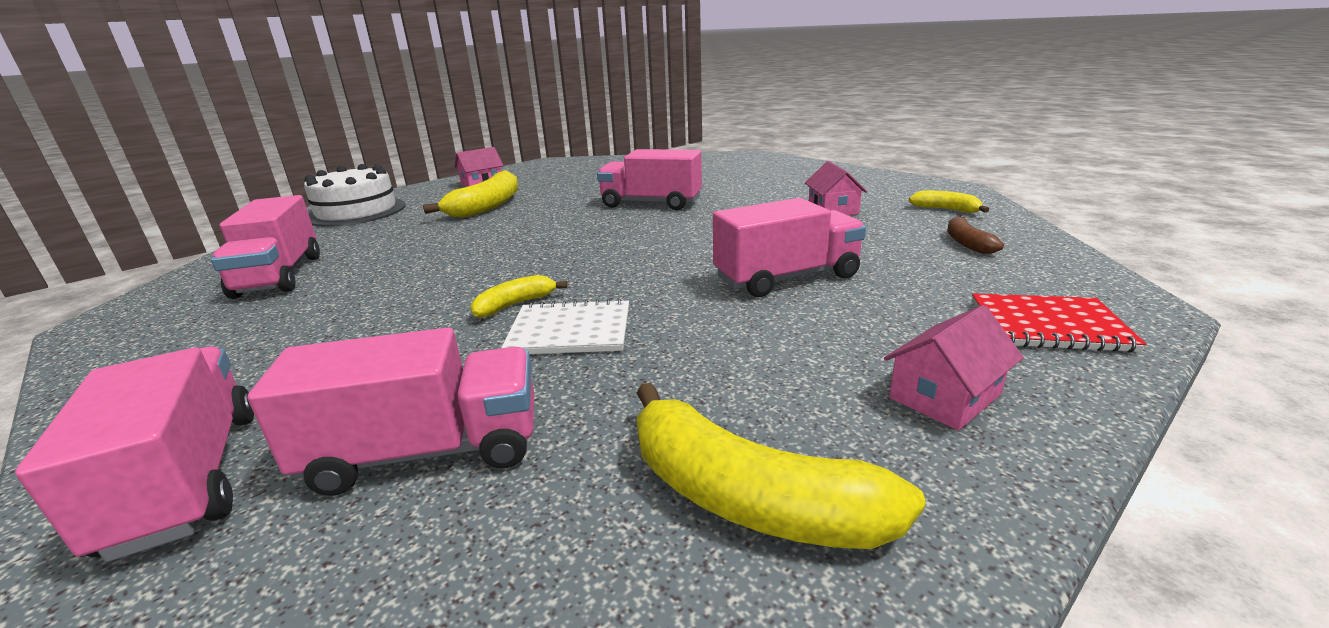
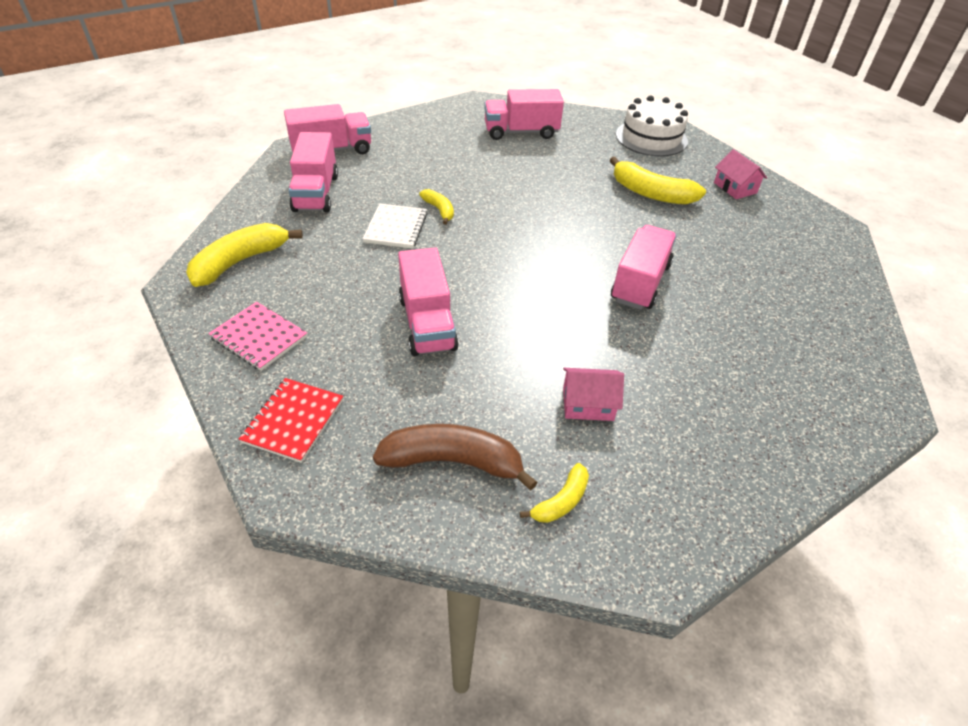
camera: 95 degrees right, 20 degrees up
(944, 396) = (259, 337): pink house -> pink notebook
(967, 243) = (453, 461): brown banana -> brown banana, size x1.85

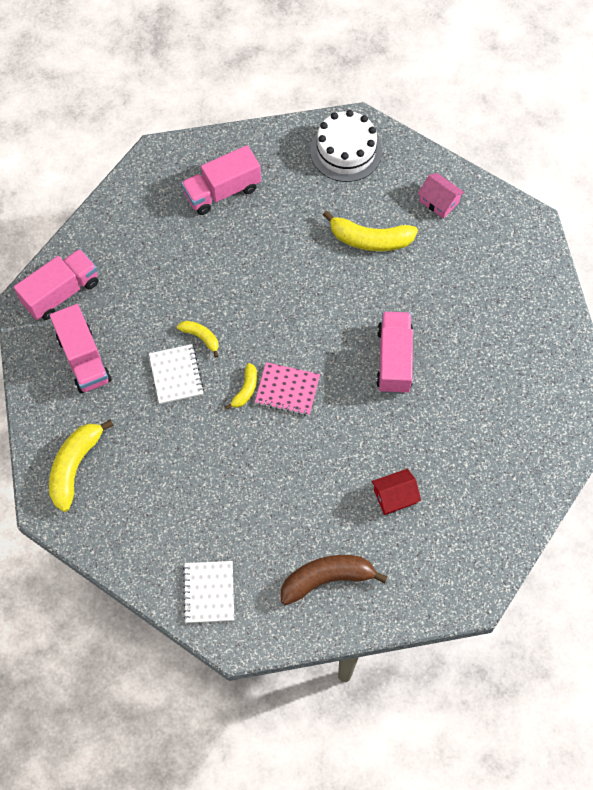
camera: 20 degrees left, 20 degrees up
(259, 337) = (140, 534): pink notebook -> pink notebook (287, 390)
(293, 421) = (209, 592): red notebook -> white notebook
(427, 323) = (253, 469): pink truck -> none
(561, 501) = (404, 579): yellow banana -> yellow banana (245, 389)
(588, 404) = (394, 496): pink house -> red house

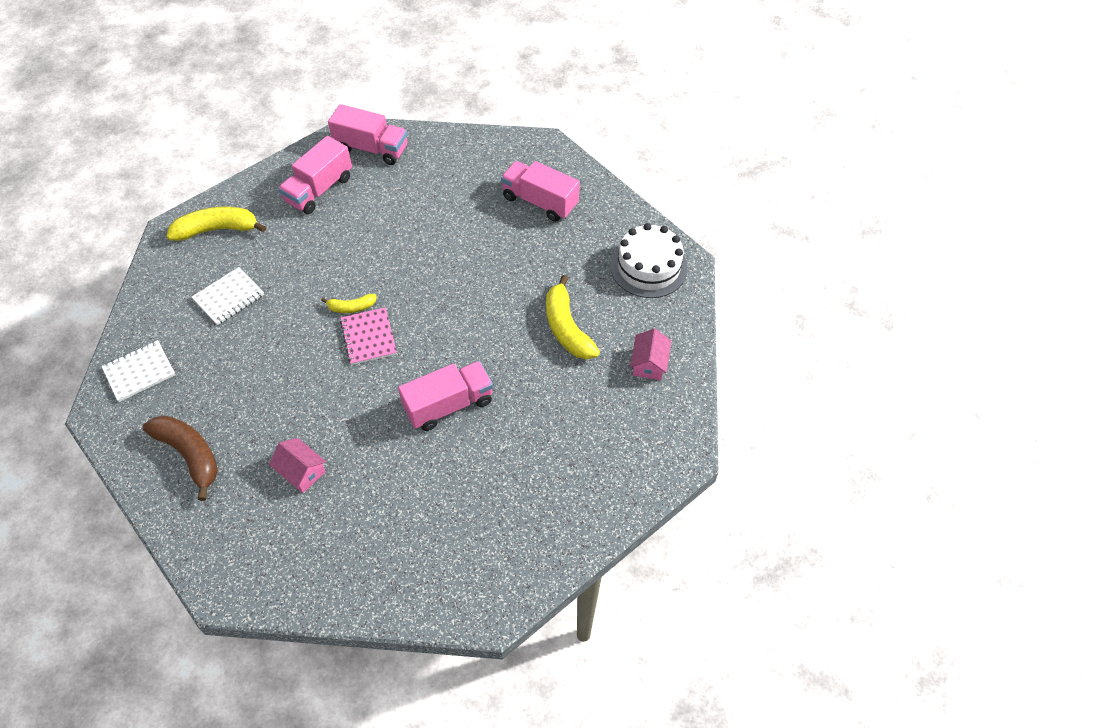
camera: 60 degrees right, 10 degrees down
(176, 375) = (338, 254): white notebook -> white notebook (229, 297)
(201, 337) = (385, 253): yellow banana -> none
(394, 496) = (301, 471): red house -> pink house

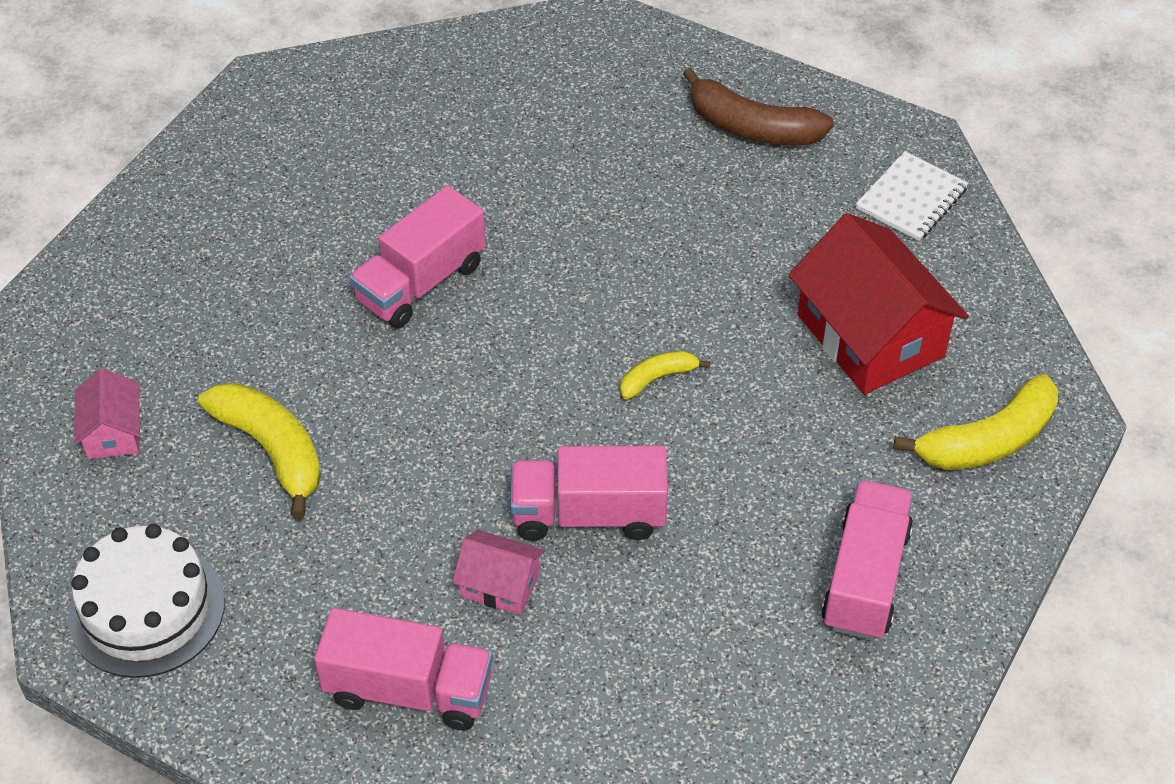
camera: 160 degrees right, 5 degrees down
(229, 297) = (870, 336): white notebook -> red house
(301, 471) = (587, 150): pink house -> pink house (500, 585)
(368, 337) = (600, 341): pink notebook -> none
(372, 148) = (825, 709): pink truck -> pink truck (588, 514)

